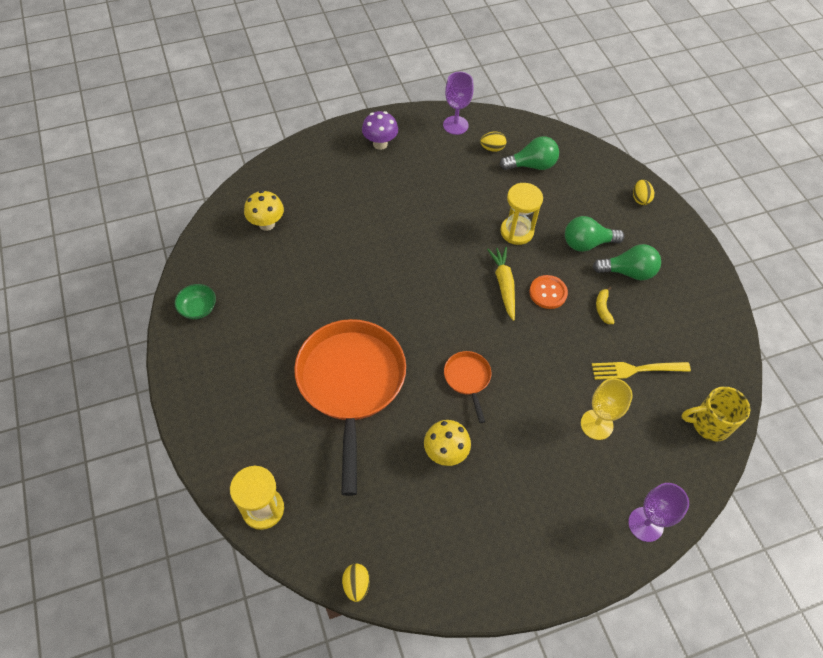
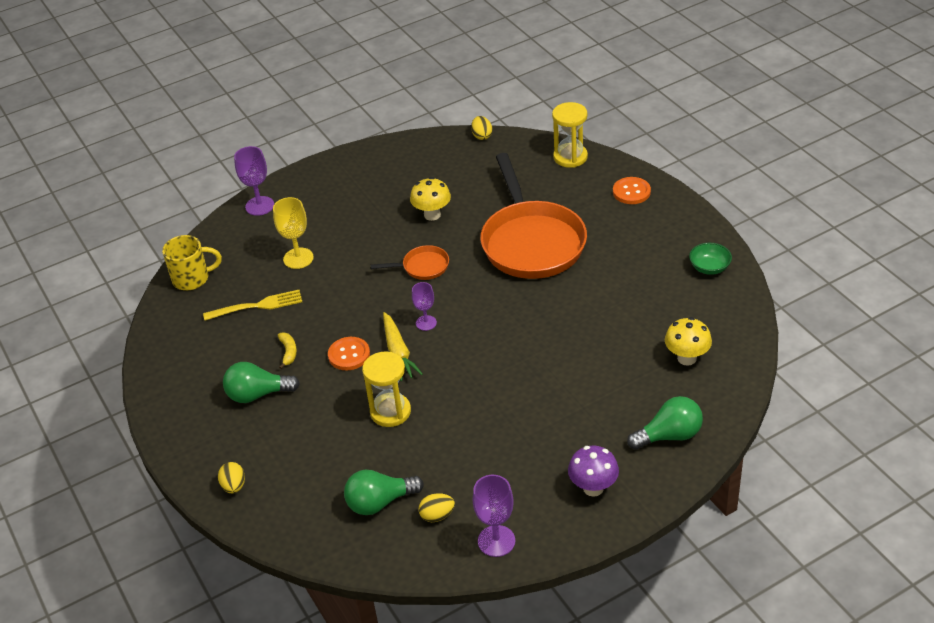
camera: 175 degrees right, 15 degrees down
(221, 429) = (631, 192): none -> orange button
(468, 379) = (422, 267): orange pan -> orange pan turned 75 degrees counterclockwise
(475, 310) = (426, 323): none -> purple goblet
(587, 243) = (305, 416): green light bulb -> green light bulb (669, 435)

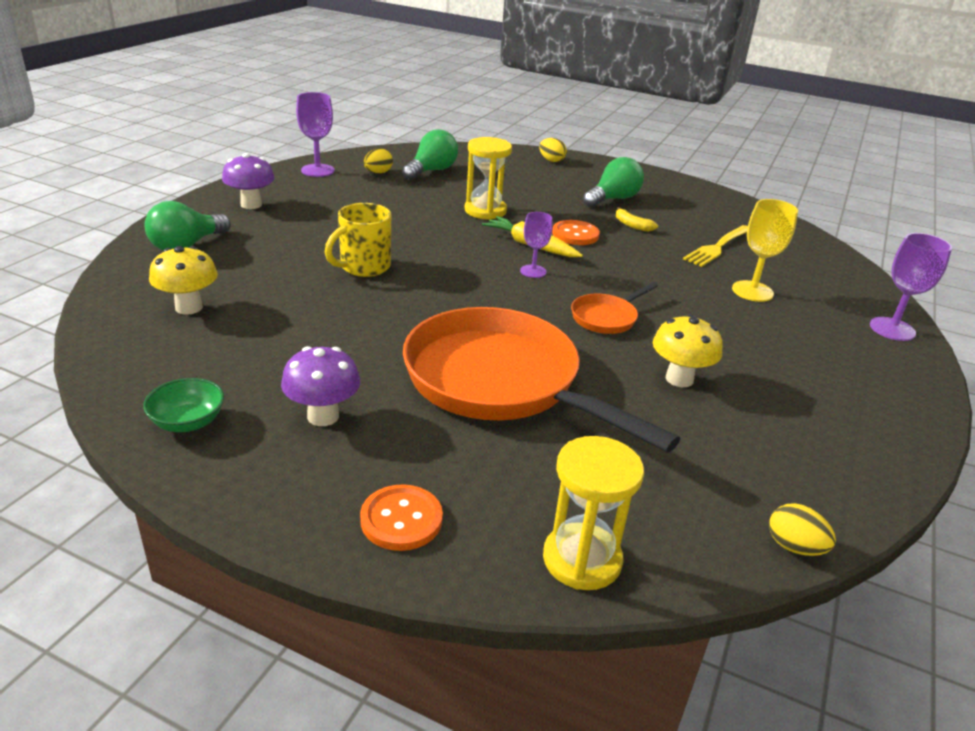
camera: 140 degrees right, 10 degrees down
(192, 279) = (814, 252): yellow mug -> yellow mug (363, 267)
(639, 250) = (323, 416): none -> purple mushroom

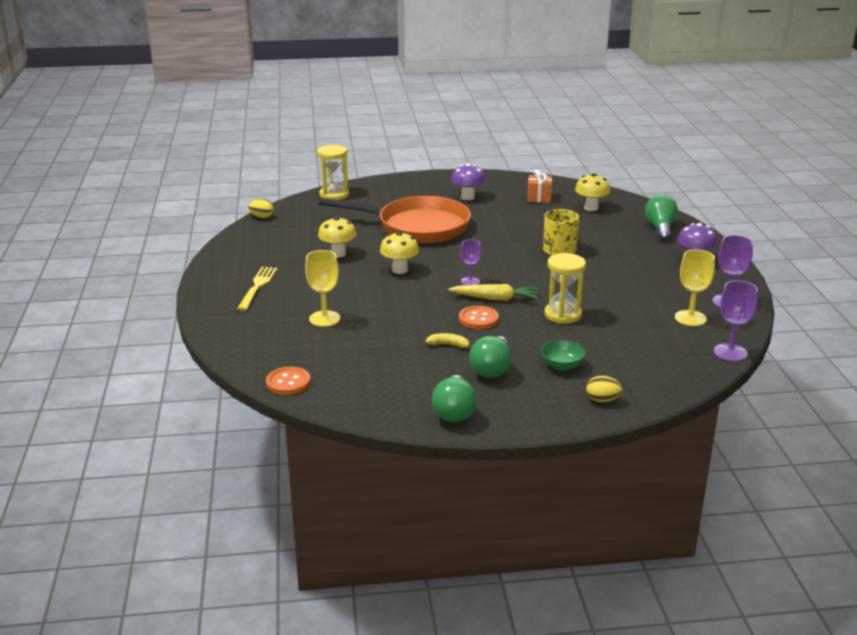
camera: 150 degrees right, 5 degrees down
(188, 422) = (508, 183): green bowl -> green bowl (562, 365)
(215, 359) = (539, 198): none -> orange gift
(378, 173) = (690, 318): yellow egg -> yellow goblet
(401, 519) = (401, 186): orange button -> orange button (288, 382)
(431, 171) = (662, 338): green light bulb -> green light bulb (454, 412)
(606, 317) = (399, 270): orange pan -> yellow mushroom
(718, 247) = (370, 349): yellow fork -> yellow fork (257, 287)
(892, 329) = (222, 324): purple goblet -> purple goblet (730, 352)

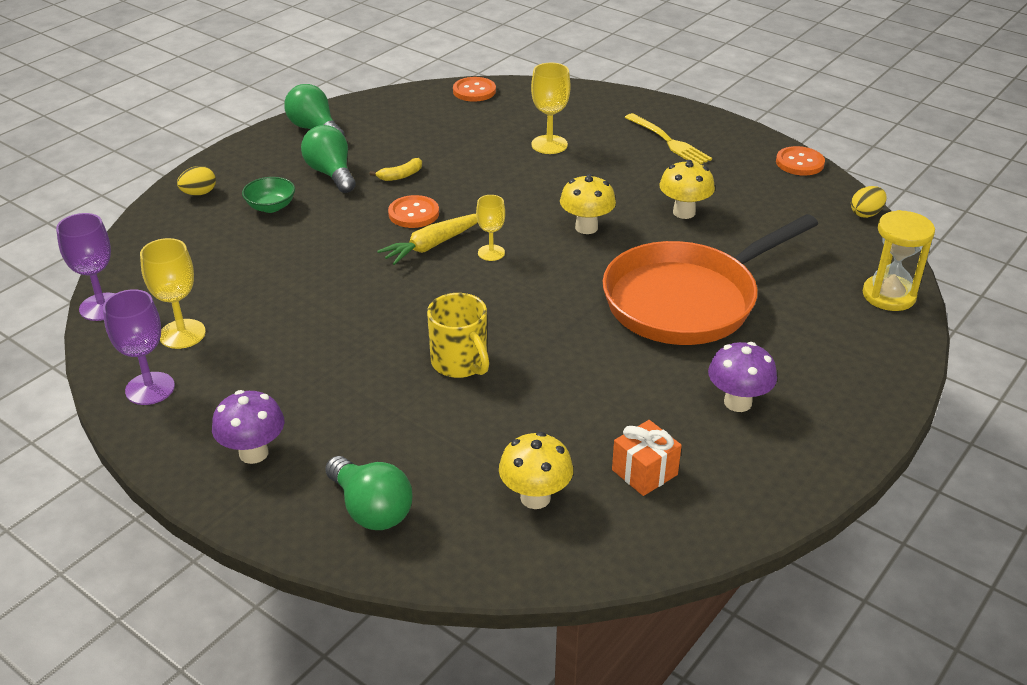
camera: 135 degrees right, 10 degrees up
(226, 246) = (799, 163): none -> orange button
(470, 281) = (491, 253): purple goblet -> yellow goblet
(562, 315) = (335, 262): yellow hourglass -> none

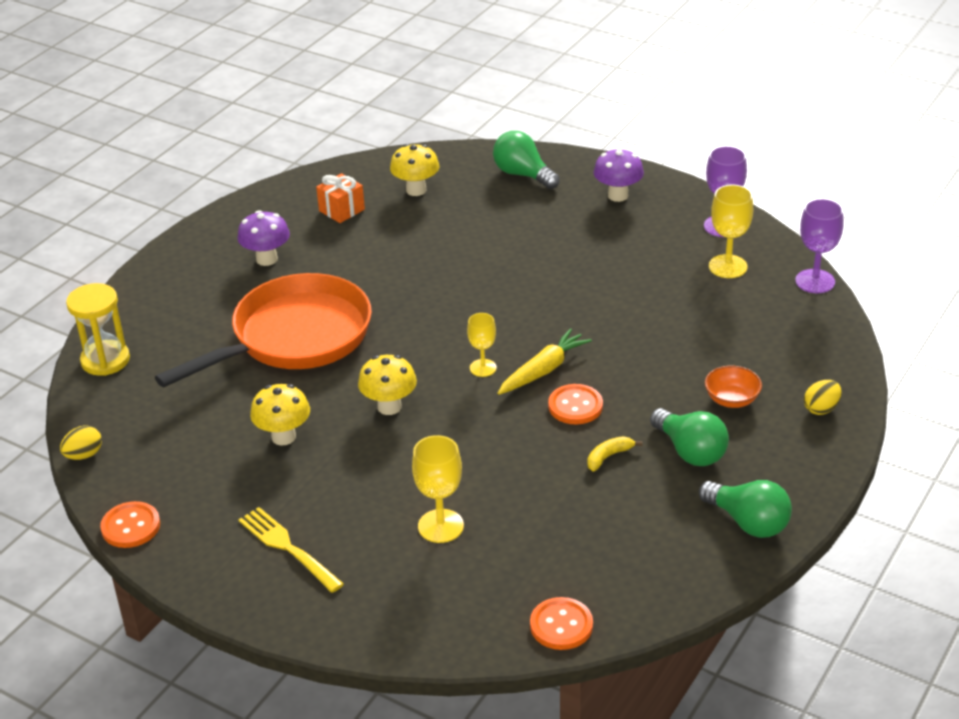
camera: 175 degrees right, 0 degrees up
(271, 207) = (732, 399): green bowl -> orange bowl
(460, 363) = (487, 266): yellow mug -> none

